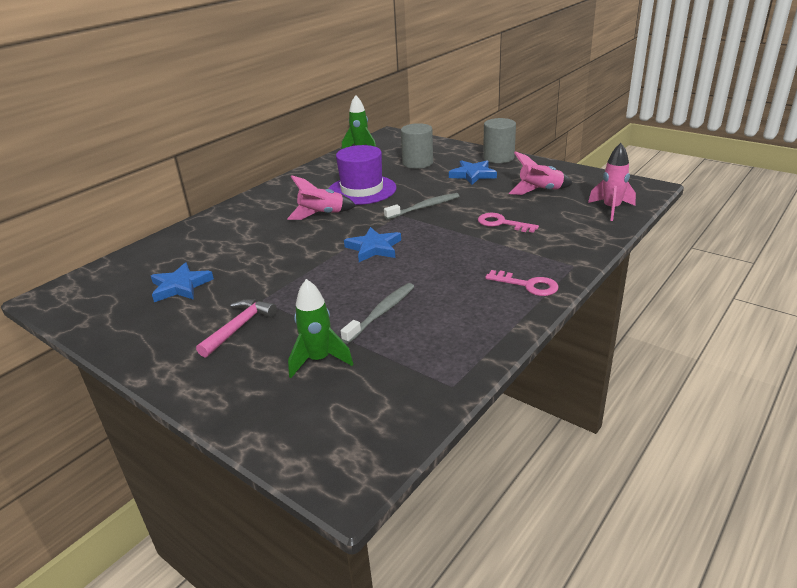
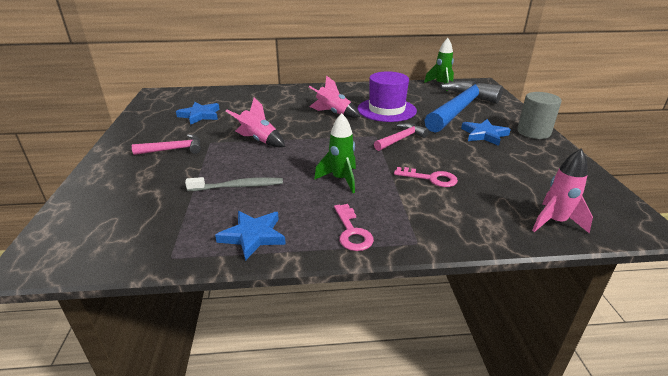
camera: 45 degrees right, 0 degrees up
(319, 360) = (160, 190): green rocket -> green rocket (341, 179)
(374, 248) = (317, 147): blue star -> blue star (253, 236)
(417, 163) = (460, 109): grey cylinder -> blue hammer
(424, 207) = (401, 139): grey toothbrush -> pink hammer
(502, 223) = (431, 178): pink key -> pink key turned 120 degrees clockwise
(540, 191) = (515, 172): pink rocket -> pink rocket (258, 140)

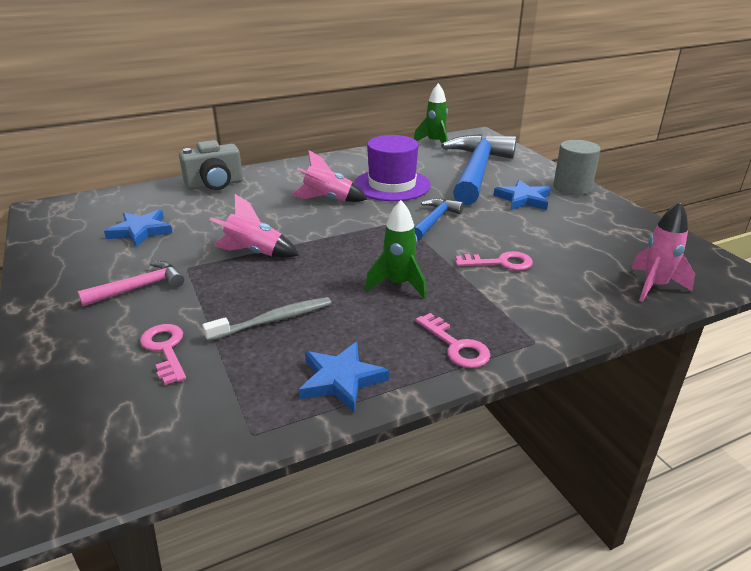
camera: 20 degrees left, 0 degrees up
(160, 191) = (165, 349): none -> pink key
(265, 93) = (215, 185): none -> grey camera
(401, 139) = (434, 220): pink hammer -> blue hammer

